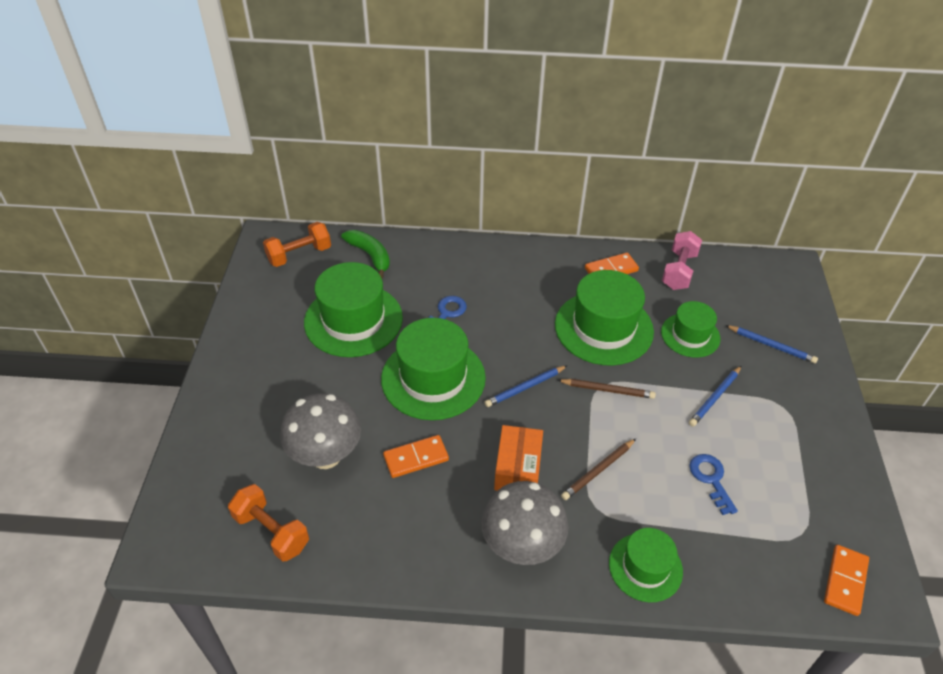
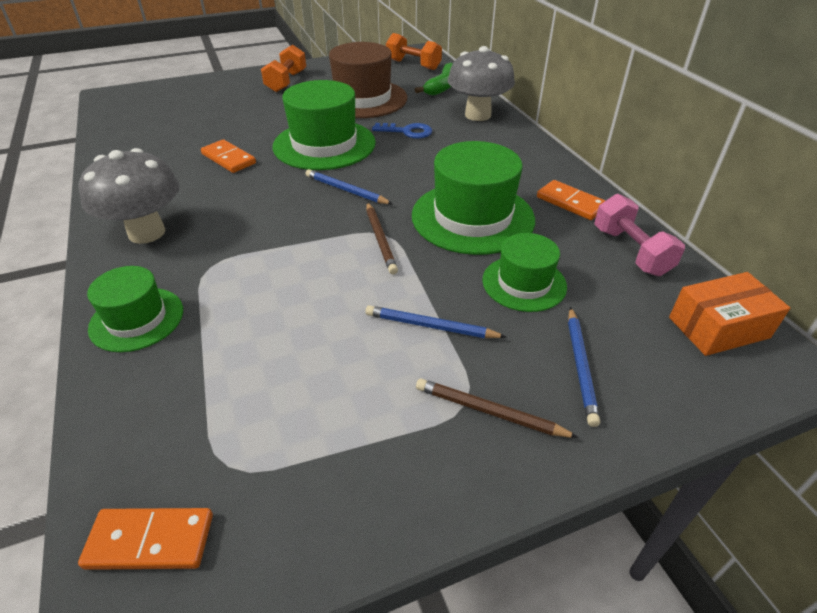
camera: 65 degrees right, 5 degrees down
(271, 532) = (133, 124): orange dumbbell -> orange dumbbell (286, 82)
(326, 455) = (213, 124): grey mushroom -> grey mushroom (478, 115)
(353, 320) = (362, 99): green hat -> brown hat
(517, 468) = (241, 209): orange box -> orange box (718, 327)
(598, 471) = (260, 257): brown pencil -> brown pencil (489, 411)
(679, 271) = (630, 251): pink dumbbell -> pink dumbbell turned 75 degrees clockwise
(711, 479) = (288, 349): blue key -> none

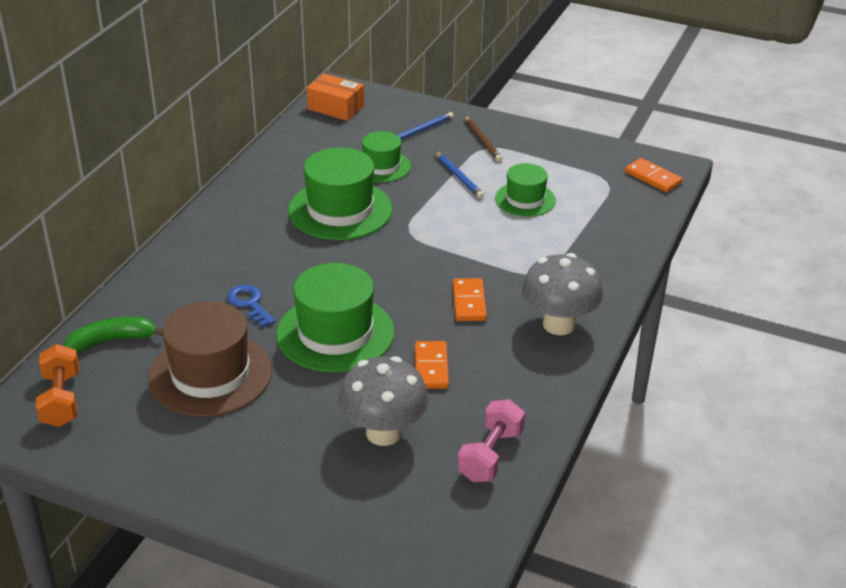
camera: 135 degrees left, 5 degrees down
(137, 319) = (606, 264): green hat -> green hat (525, 199)
(286, 82) = (233, 465): orange dumbbell -> none
(346, 190) = (384, 277): blue pencil -> none
(380, 239) = (416, 230): brown pencil -> none
(478, 115) = (162, 284): grey mushroom -> grey mushroom (383, 433)
(571, 202) = (267, 183): orange domino -> orange domino (469, 302)
(630, 251) = (299, 146): pink dumbbell -> pink dumbbell (490, 455)

